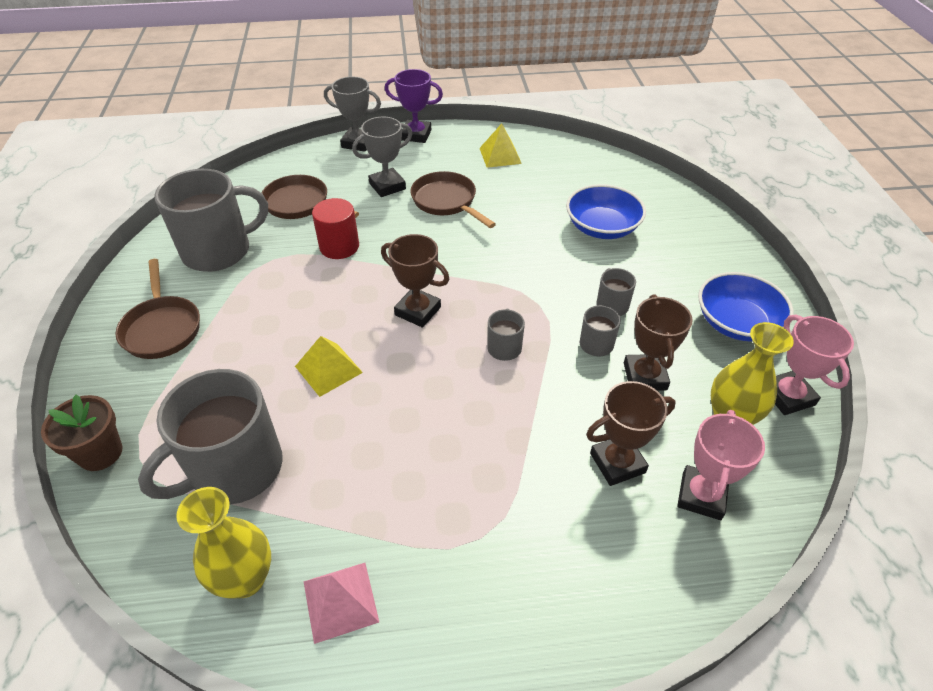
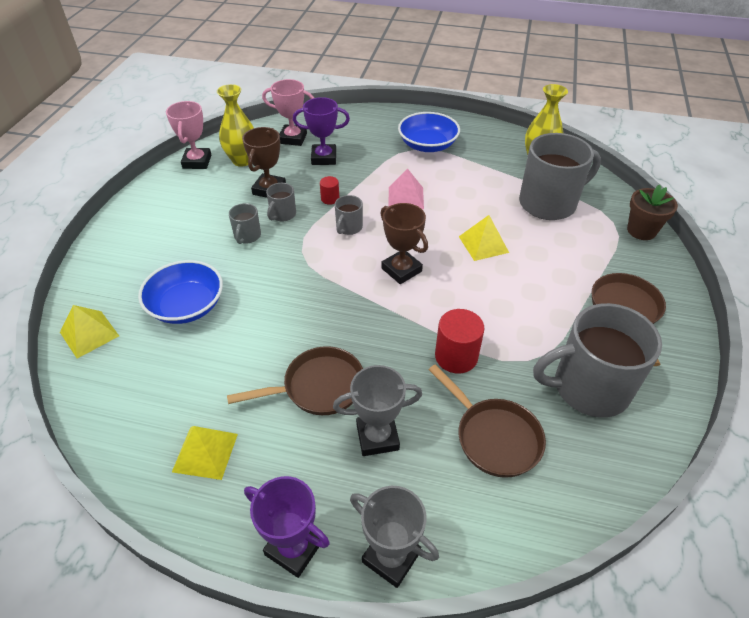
camera: 160 degrees left, 0 degrees up
(340, 601) = (491, 144): pink pyramid -> pink pyramid (406, 197)
(446, 202) = (318, 387): brown pan -> brown pan turned 90 degrees counterclockwise
(555, 384) = (330, 199): none -> red cylinder
(617, 463) = (324, 158): brown trophy -> purple trophy
(656, 191) = (89, 334): none -> yellow pyramid
(701, 496) = (293, 138): pink trophy -> pink trophy turned 60 degrees clockwise
(736, 323) = (174, 203): blue bowl -> blue bowl (427, 145)

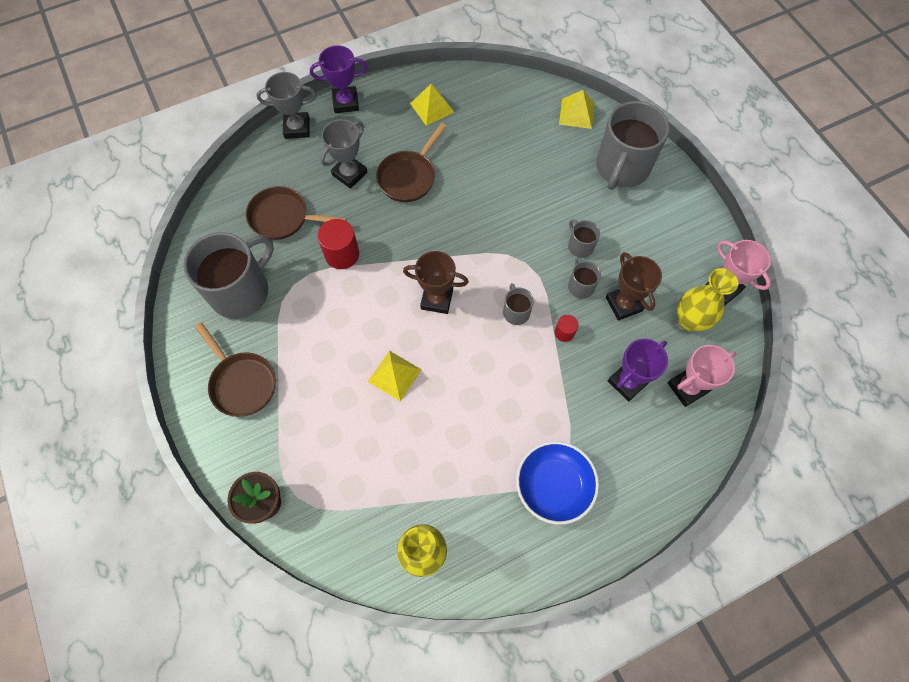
camera: 140 degrees right, 20 degrees up
(187, 306) = (546, 167): blue bowl -> none
(406, 197) = (504, 384): pink pyramid -> none
(549, 203) = (371, 479): grey mug -> grey mug (621, 168)

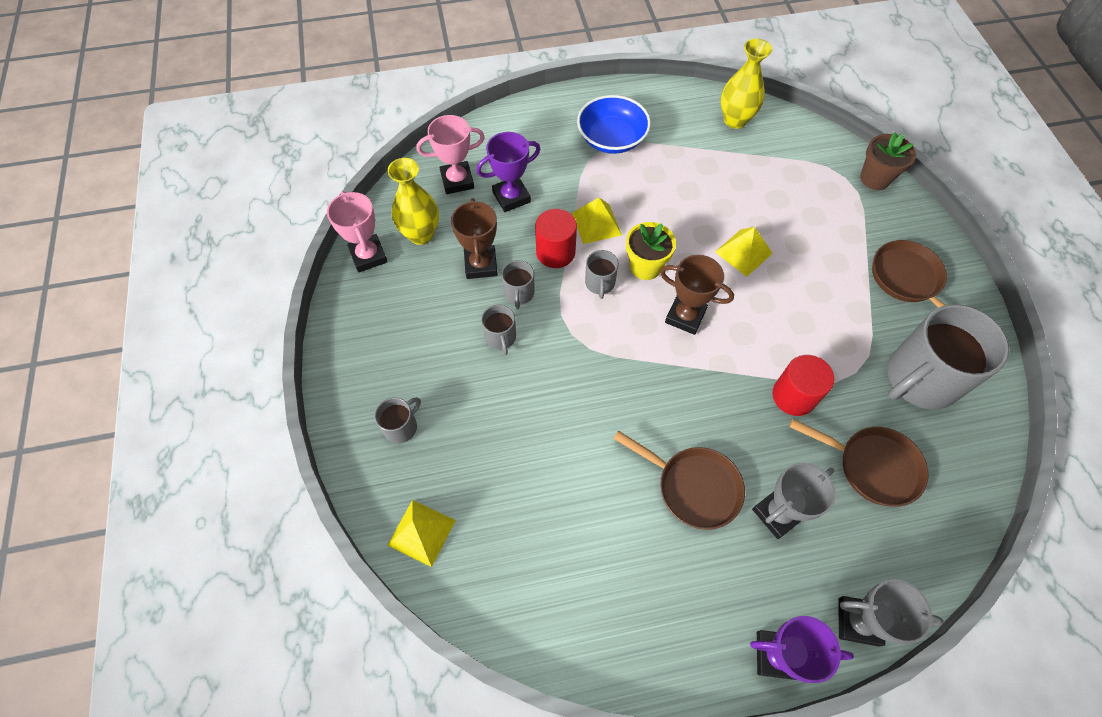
camera: 165 degrees left, 5 degrees down
(409, 177) = (693, 487): brown pan -> brown pan turned 75 degrees clockwise
(432, 107) = (637, 605): yellow pyramid -> yellow pyramid (596, 224)
(481, 338) = (645, 267): none -> yellow flower pot
(564, 332) = (555, 252): red cylinder -> red cylinder, size x1.81
(621, 168) = (401, 427): grey mug -> grey mug, size x0.45

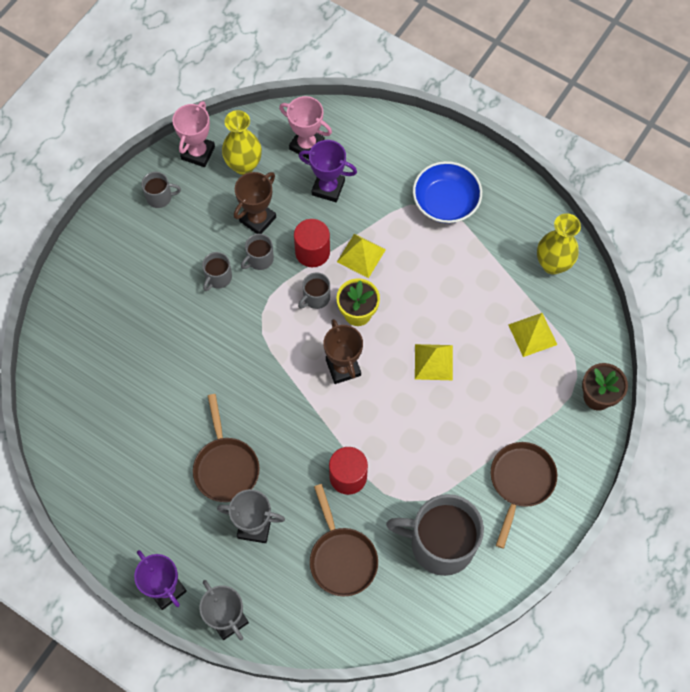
camera: 45 degrees right, 5 degrees up
(401, 427) = (108, 281): grey mug -> grey mug (160, 197)
(421, 532) = (60, 350): yellow pyramid -> yellow pyramid (532, 334)

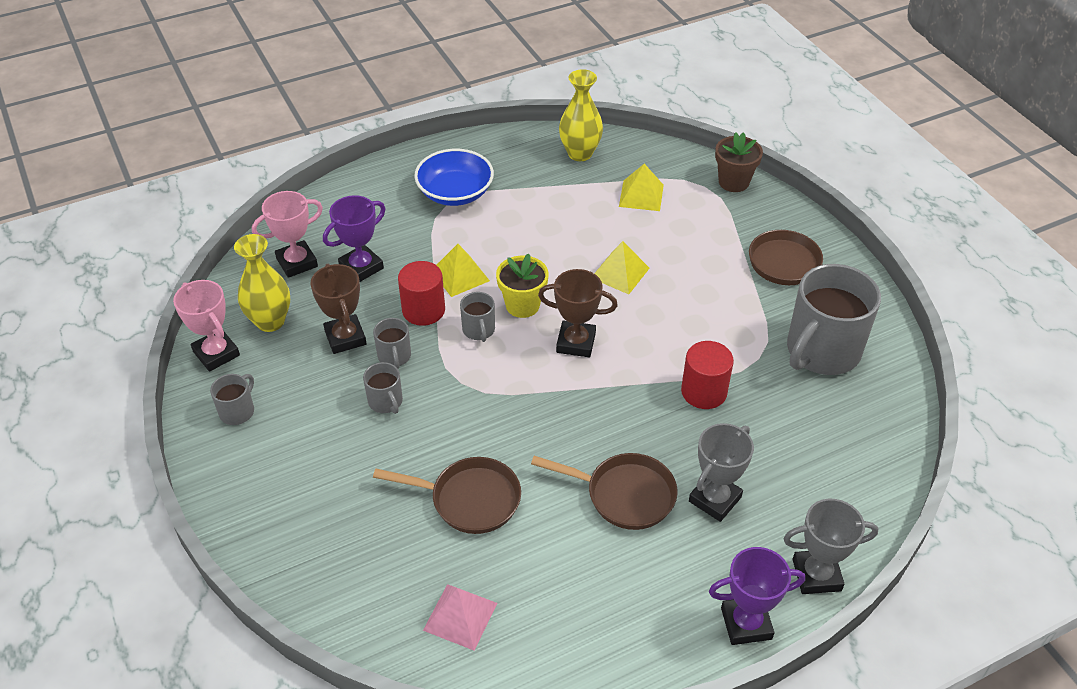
camera: 60 degrees left, 20 degrees down
(82, 416) = (460, 616): none -> pink pyramid
(341, 558) = (795, 437): brown pan -> brown pan (469, 499)

